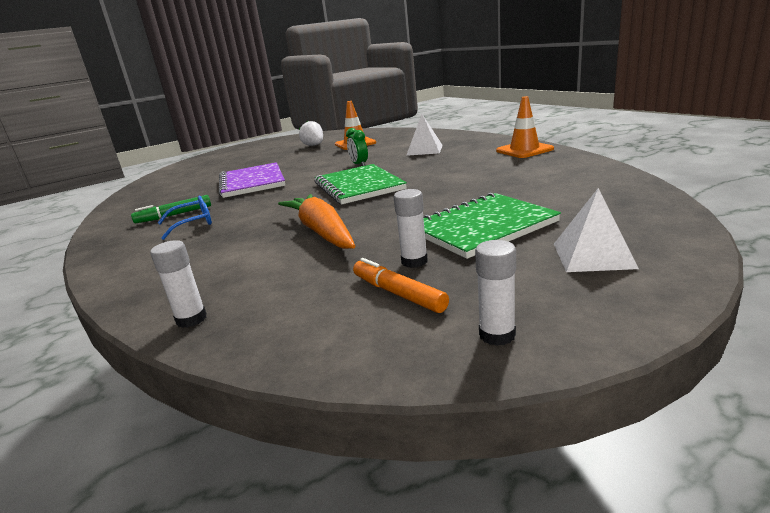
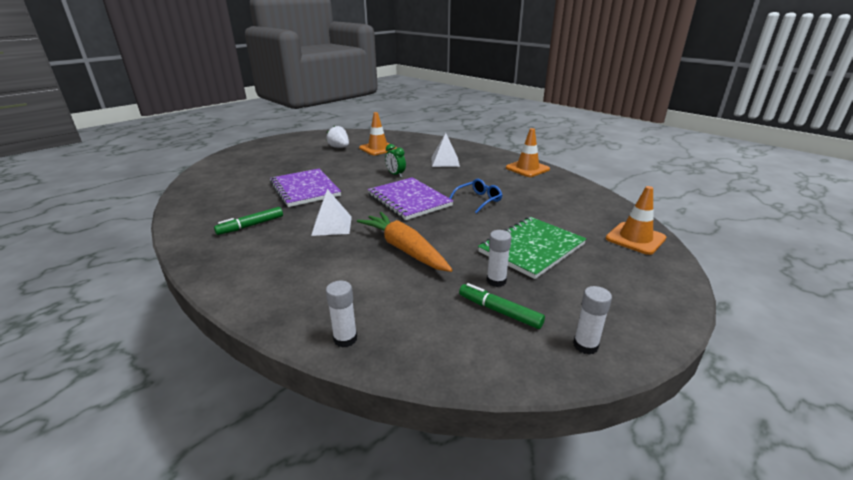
camera: 15 degrees left, 5 degrees up
(193, 224) = (277, 236): blue glasses -> blue glasses (478, 200)
(358, 186) = (409, 200): green notebook -> purple notebook
(398, 294) = (500, 311): orange marker -> green marker
(593, 255) = (619, 276): white pyramid -> white pyramid (332, 225)
(640, 213) = (635, 238): none -> orange traffic cone

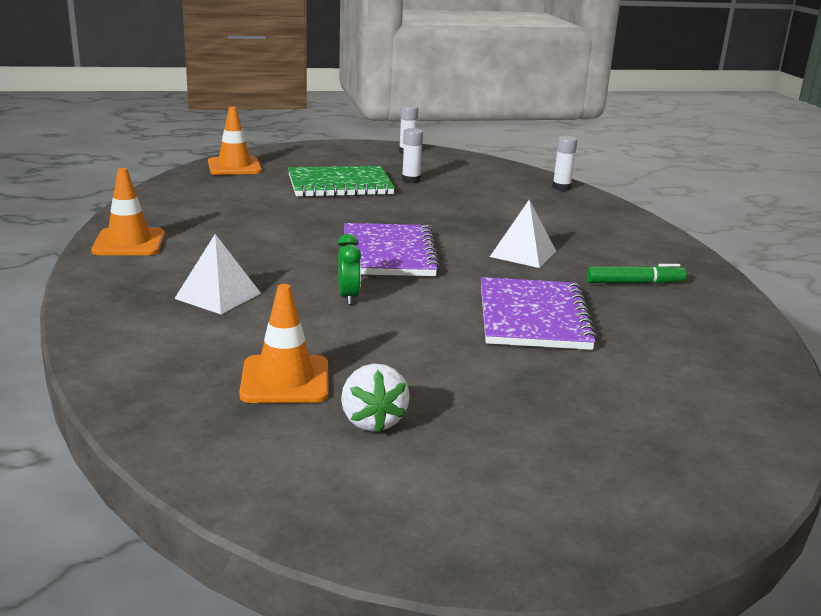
camera: 150 degrees left, 5 degrees down
(404, 249) = (461, 214): orange carrot -> none
(478, 200) = (300, 228): blue glasses -> none
(500, 311) = (435, 171): green marker -> none

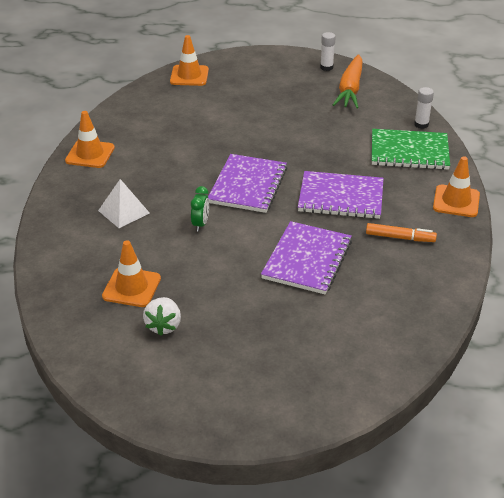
camera: 20 degrees right, 15 degrees up
(340, 185) = (254, 105): green notebook -> green notebook (409, 152)
(411, 180) = (309, 104): white glue stick -> none
(451, 166) = (350, 89): none -> orange carrot
(523, 254) = (341, 197): white pyramid -> purple notebook
(634, 282) = (399, 237): green marker -> orange marker
(668, 245) = (456, 201): none -> orange traffic cone

